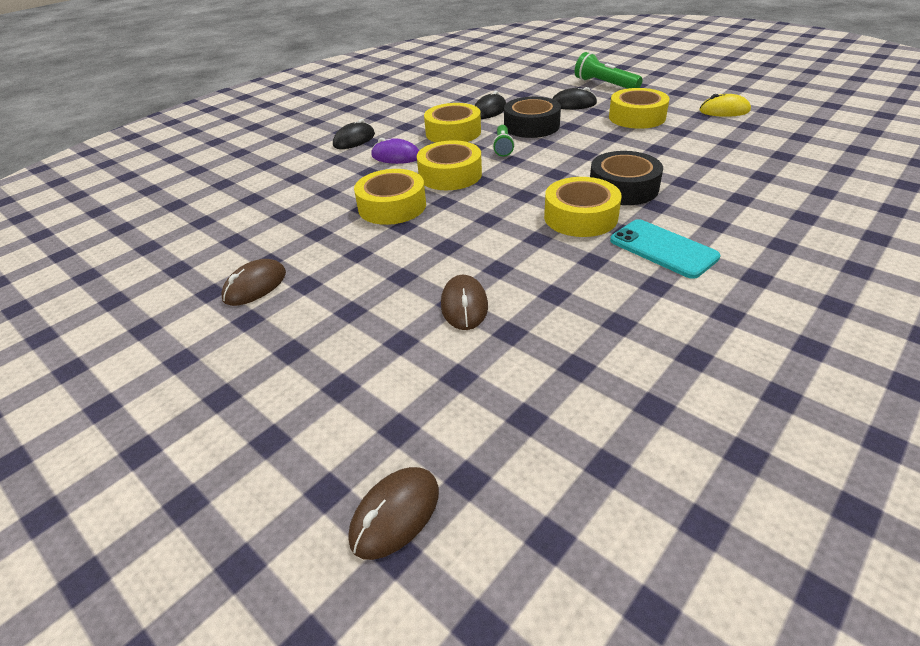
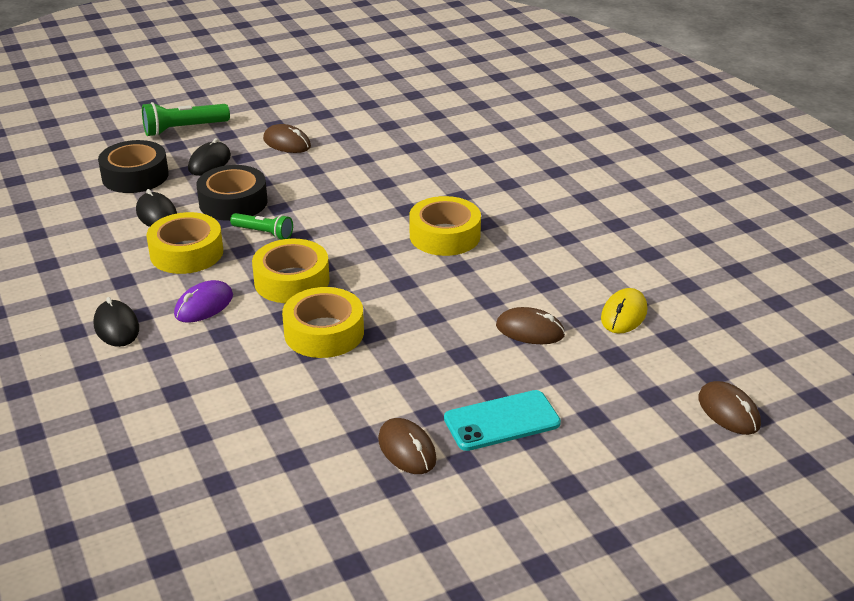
camera: 70 degrees left, 5 degrees down
(623, 188) = (416, 200): black tape -> black tape (135, 176)
(637, 117) = (287, 143): yellow tape -> brown mouse
(663, 249) = (523, 217): turquoise phone -> turquoise phone (502, 421)
(724, 111) = (327, 101): yellow mouse -> yellow mouse (623, 314)

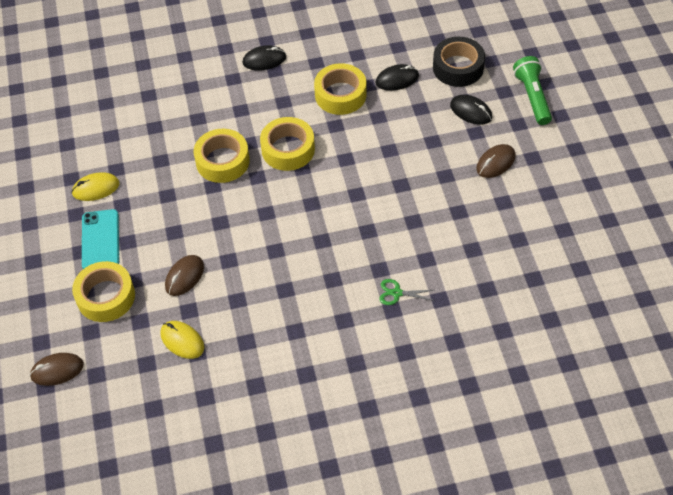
camera: 105 degrees right, 20 degrees up
(204, 305) = (274, 102): purple mouse -> none
(233, 202) = (404, 123): black tape -> none
(264, 233) = (355, 138): green flashlight -> none
(407, 449) = (96, 188): brown mouse -> yellow mouse
(444, 236) = (321, 248): yellow tape -> yellow tape (106, 296)
(486, 183) = (397, 293): none -> green scissors

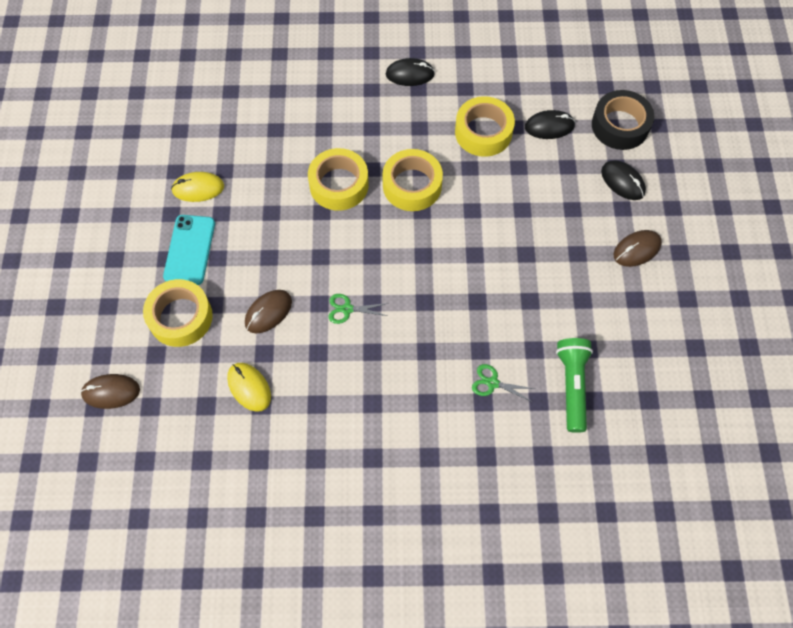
camera: 10 degrees right, 10 degrees up
(254, 260) = (347, 309): none -> green scissors
(532, 97) = (695, 178): green flashlight -> green flashlight (572, 386)

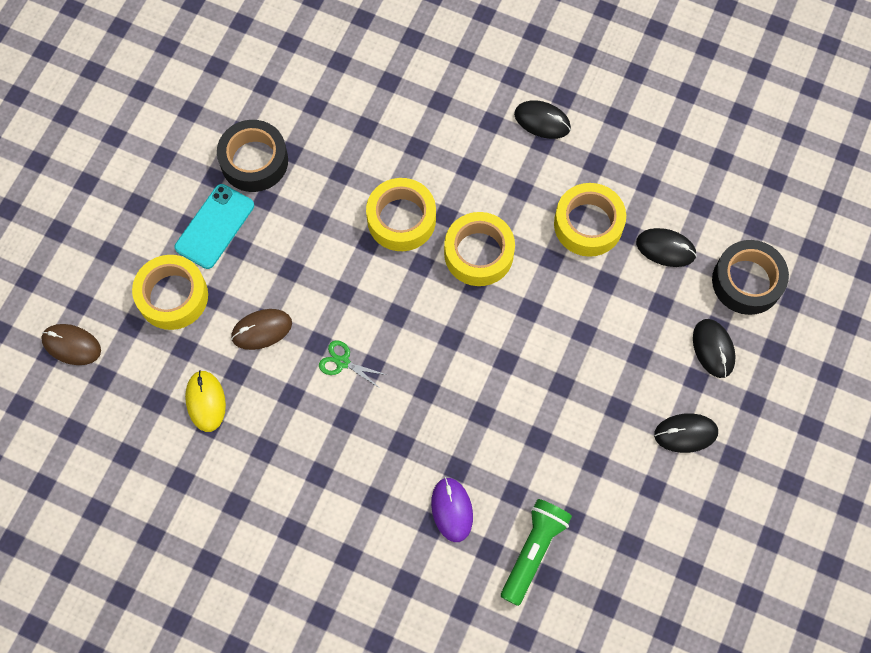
camera: 25 degrees right, 5 degrees up
(198, 188) = (254, 161): yellow mouse -> black tape
(492, 383) = (452, 510): green scissors -> purple mouse
(636, 249) = (685, 433): brown mouse -> black mouse

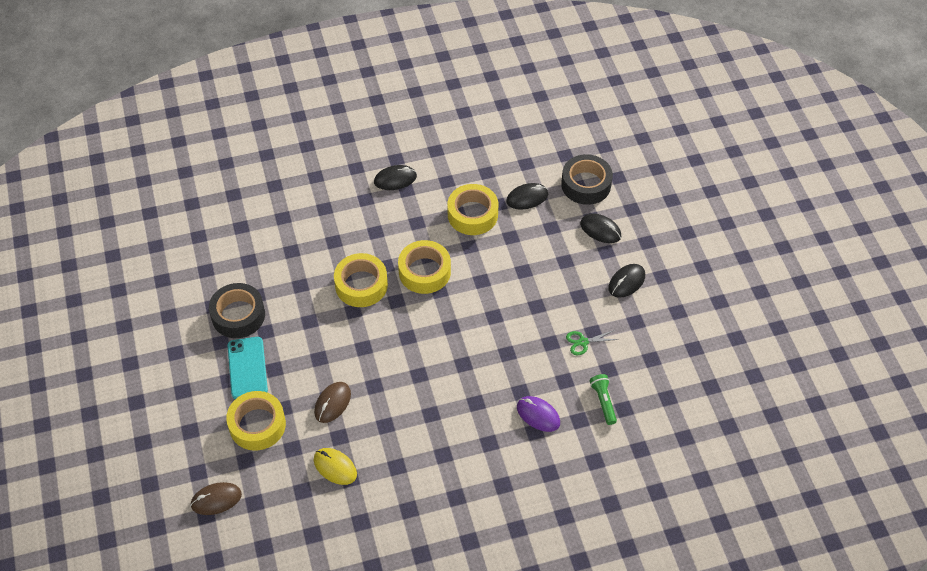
camera: 40 degrees left, 15 degrees down
(343, 362) = (399, 385): green scissors -> green scissors (583, 342)
(533, 551) = (603, 402): green flashlight -> green flashlight, size x0.65

